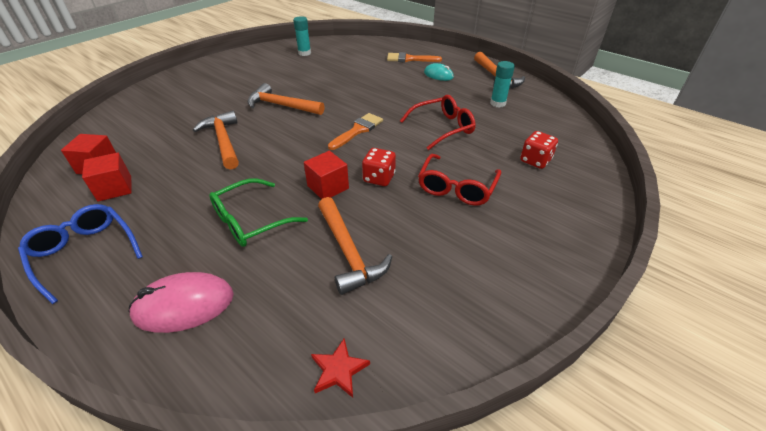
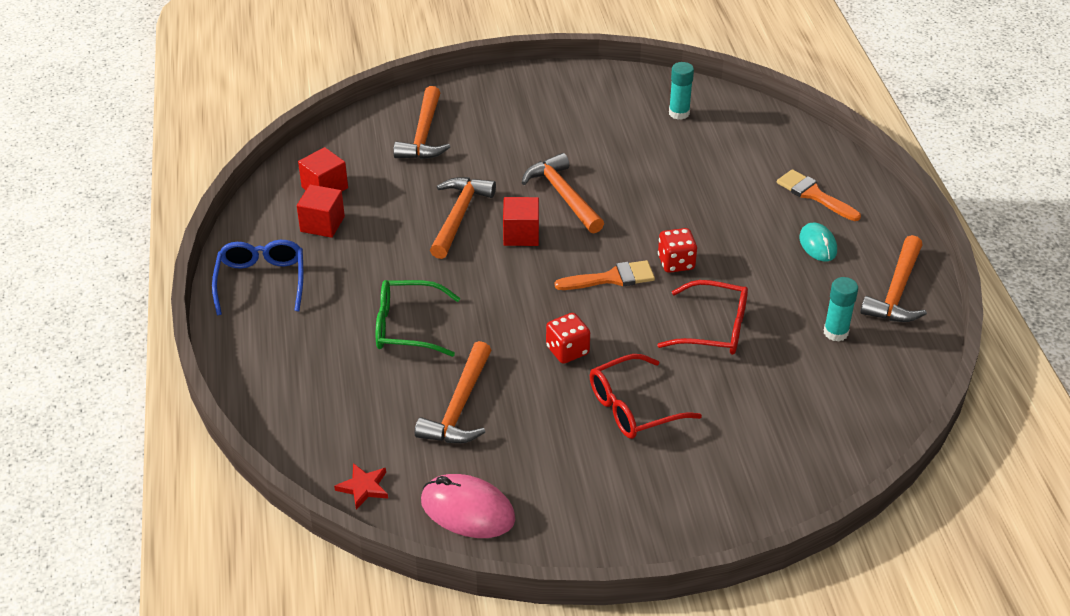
camera: 40 degrees right, 0 degrees up
(155, 111) = (424, 135): none -> orange hammer
(184, 305) = (300, 372): pink mouse -> pink mouse (467, 510)
(328, 187) = (507, 332): red cube -> red cube (521, 234)
(535, 160) = (765, 430): red dice -> red dice (676, 263)

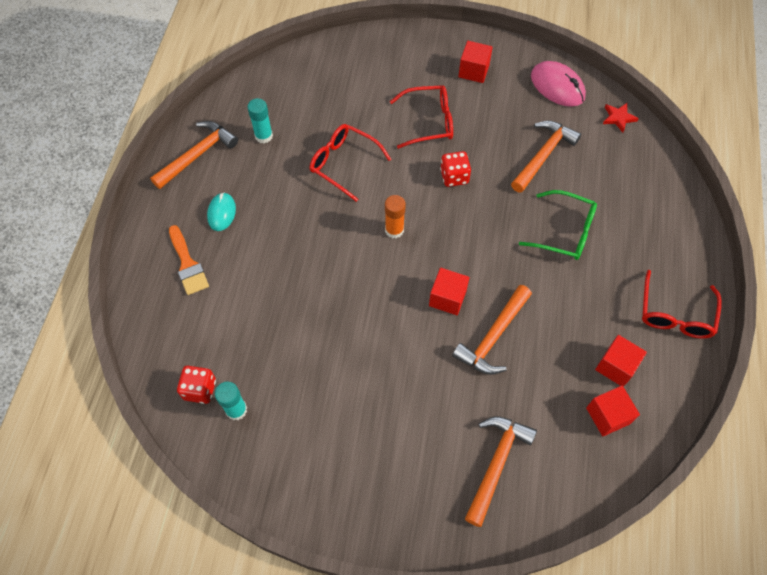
camera: 160 degrees left, 20 degrees up
(261, 281) = (675, 314): blue glasses -> red glasses
(563, 195) = (394, 333): orange hammer -> none
(604, 499) = (473, 71): none -> red cube
(612, 278) = (394, 230): orange brush -> orange glue stick
(676, 263) = (338, 229): red dice -> red dice (200, 389)

